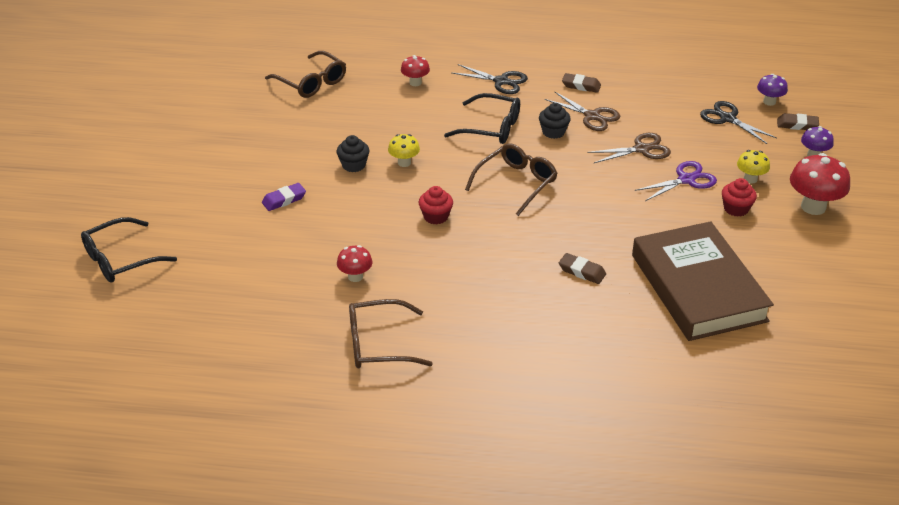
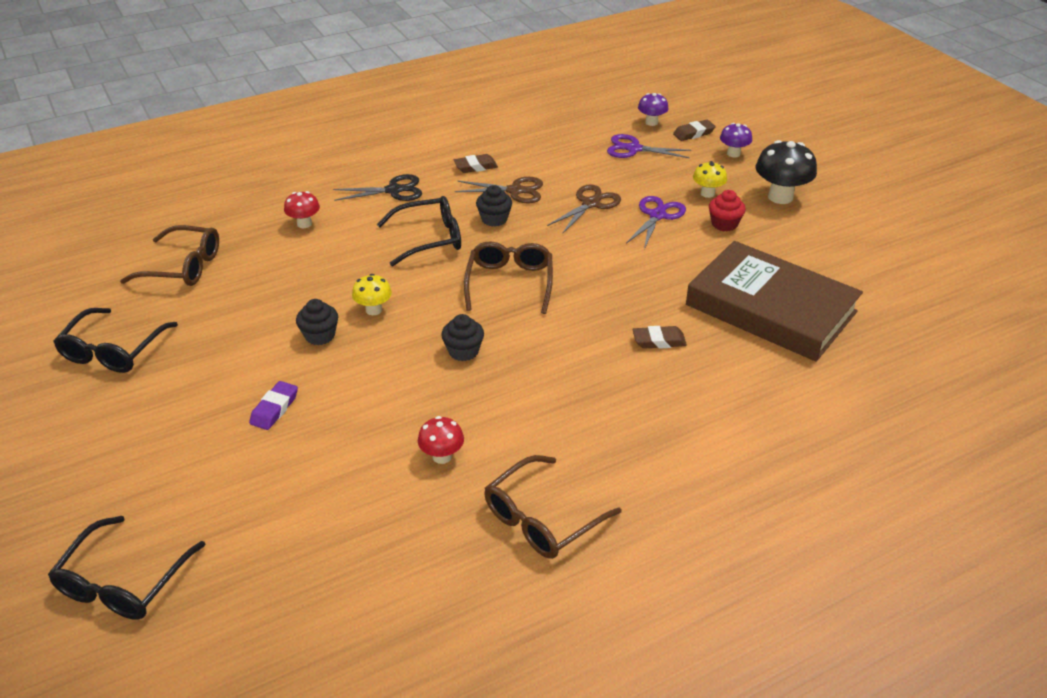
camera: 35 degrees left, 0 degrees up
(225, 121) = (114, 350): none -> black glasses
(436, 216) = (463, 351): red cupcake -> black cupcake
(727, 118) = (633, 149): black scissors -> purple scissors
(813, 207) = (780, 197): red mushroom -> black mushroom

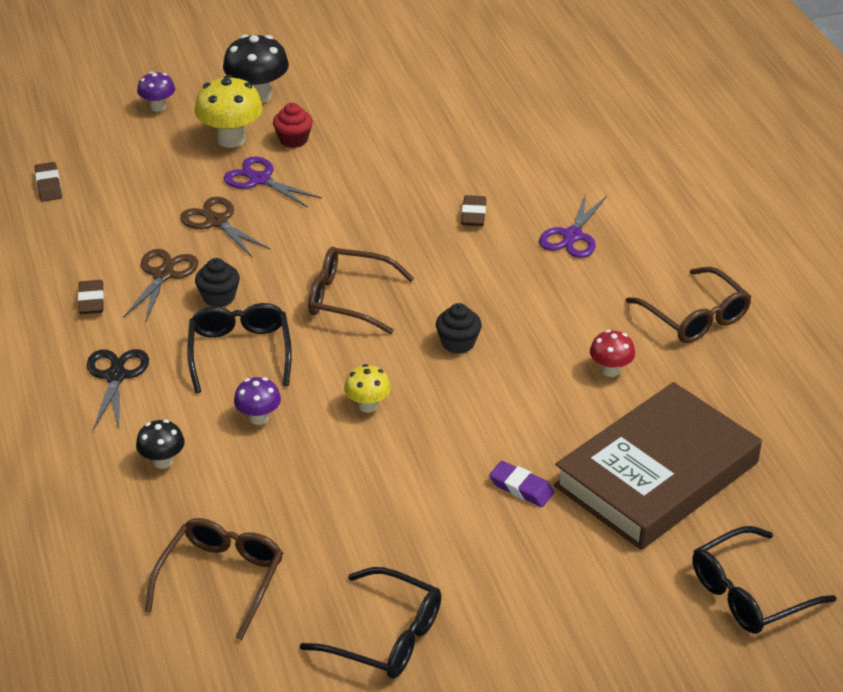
camera: 80 degrees left, 0 degrees up
(124, 581) = (750, 593): black glasses -> black glasses turned 120 degrees clockwise
(304, 224) = (162, 461): red mushroom -> black mushroom
(320, 335) = (403, 450): black cupcake -> none
(633, 149) = (112, 173): purple scissors -> purple scissors (572, 236)
(651, 122) = (56, 150): purple mushroom -> purple mushroom (258, 418)
(693, 133) = (99, 125): brown eraser -> brown eraser (48, 185)
(707, 193) = (231, 139): yellow mushroom -> yellow mushroom, size x1.75
(770, 308) = (442, 141): brown book -> brown book (656, 474)

